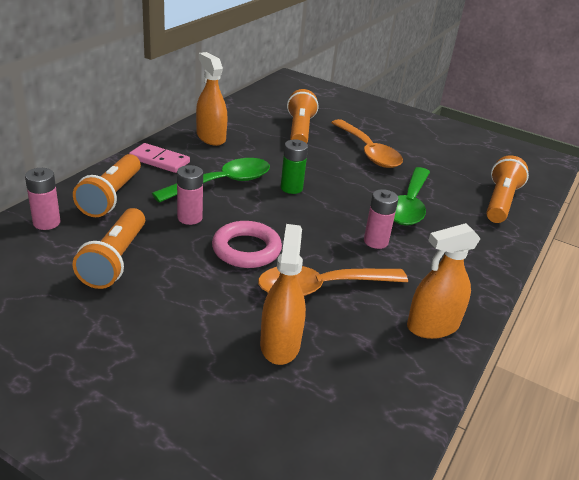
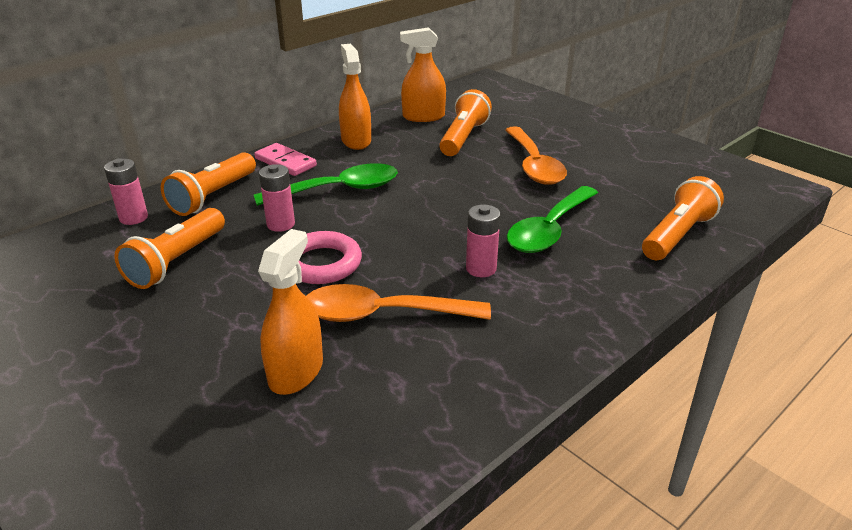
camera: 20 degrees right, 0 degrees up
(291, 188) = (415, 200): green battery -> none
(432, 326) = (494, 375): orange spray bottle -> orange spray bottle (423, 117)

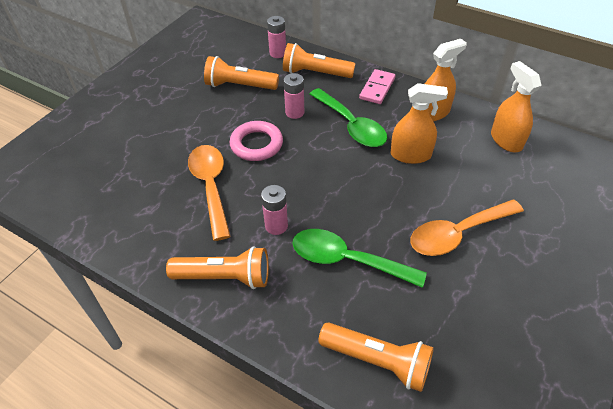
camera: 75 degrees right, 15 degrees up
(296, 372) = (152, 164): orange spray bottle -> orange spray bottle (410, 155)
(463, 137) = (482, 175): orange flashlight -> orange flashlight (224, 277)

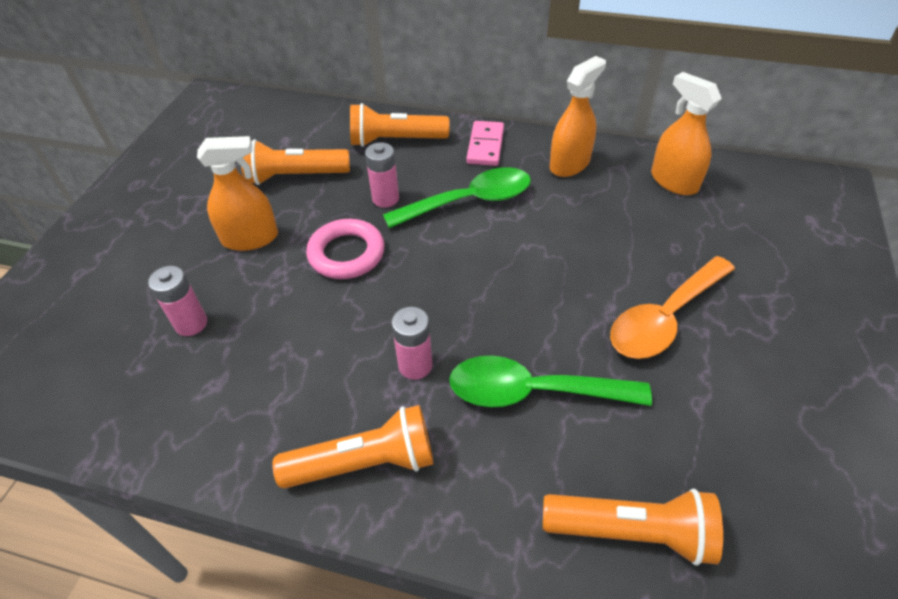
camera: 15 degrees left, 0 degrees up
(211, 186) = (299, 329): orange spoon -> none
(278, 53) = (334, 123): pink battery -> pink battery (191, 323)
(351, 125) = (469, 201): green spoon -> green spoon turned 60 degrees counterclockwise
(410, 155) = (562, 225): orange spray bottle -> orange spray bottle (250, 238)

